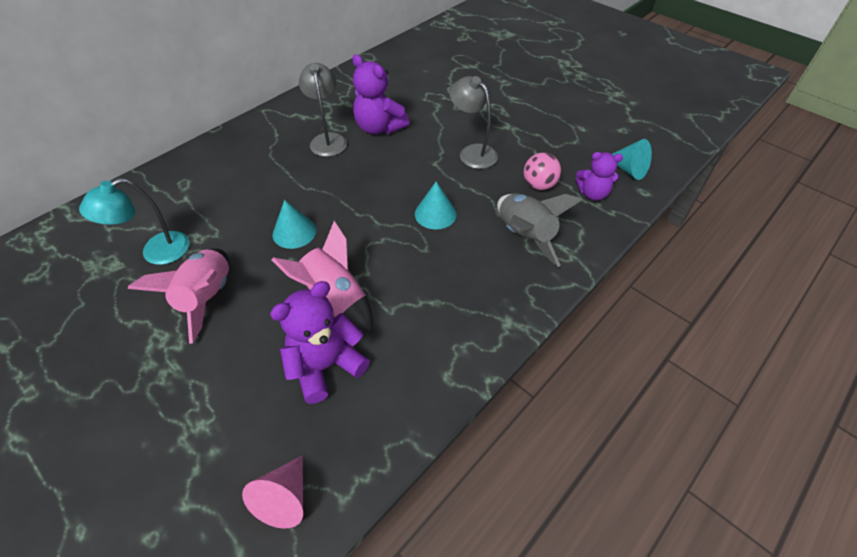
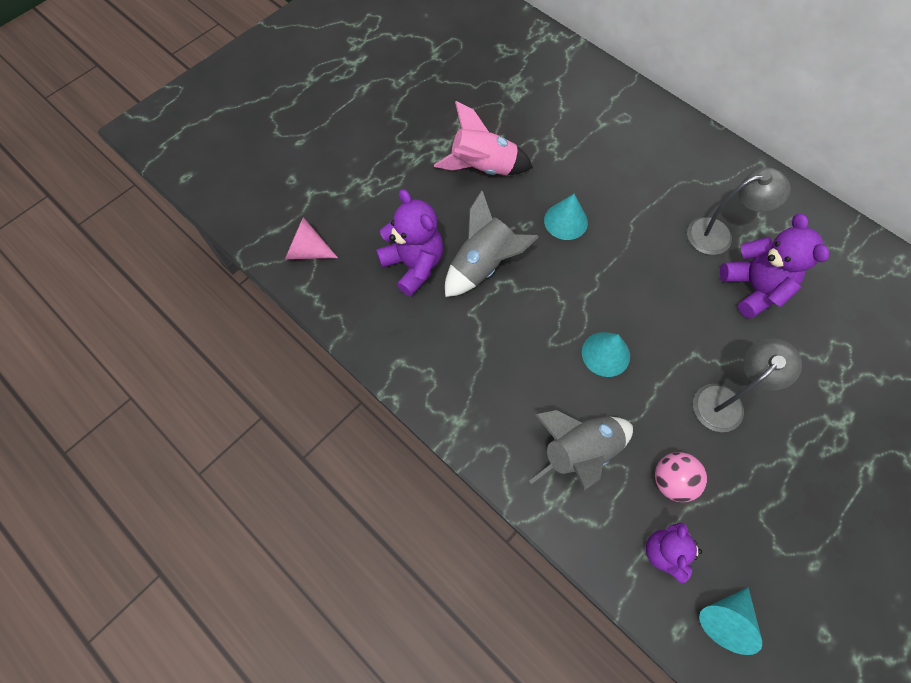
camera: 90 degrees right, 15 degrees up
(156, 252) = (532, 119): turquoise lamp -> none
(335, 299) = (483, 265): pink rocket -> grey rocket
(379, 128) = (753, 288): purple teddy bear -> purple teddy bear turned 120 degrees clockwise

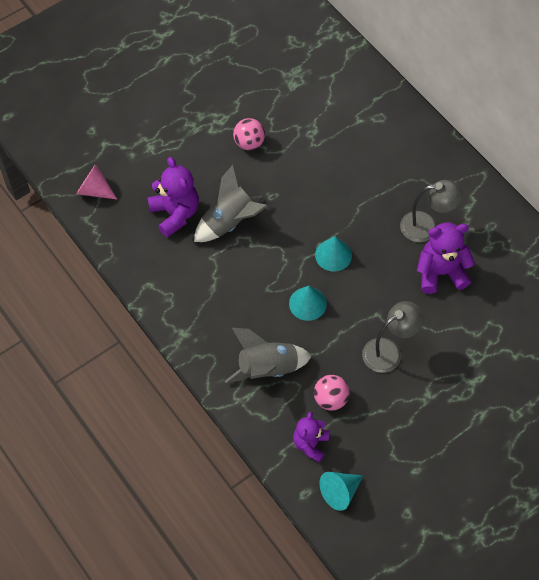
camera: 10 degrees right, 5 degrees down
(483, 167) = (249, 143): pink rocket -> pink ball
(565, 221) = (305, 197): turquoise cone -> turquoise cone (333, 255)
(753, 288) = (440, 272): purple teddy bear -> purple teddy bear turned 90 degrees counterclockwise

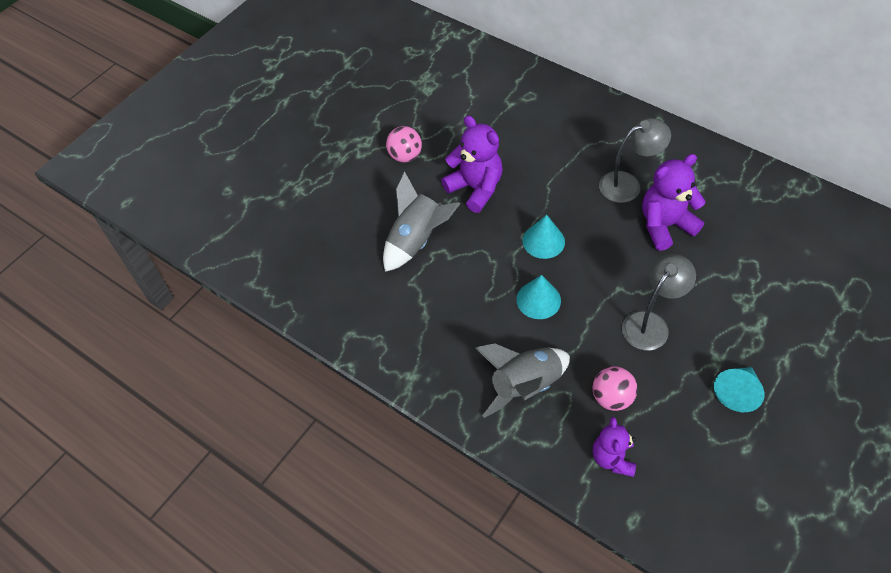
camera: 15 degrees left, 5 degrees down
(94, 190) = (251, 250): pink cone -> none
(175, 214) = (352, 249): purple teddy bear -> purple teddy bear (475, 188)
(340, 492) = (673, 505): turquoise cone -> turquoise cone (737, 392)

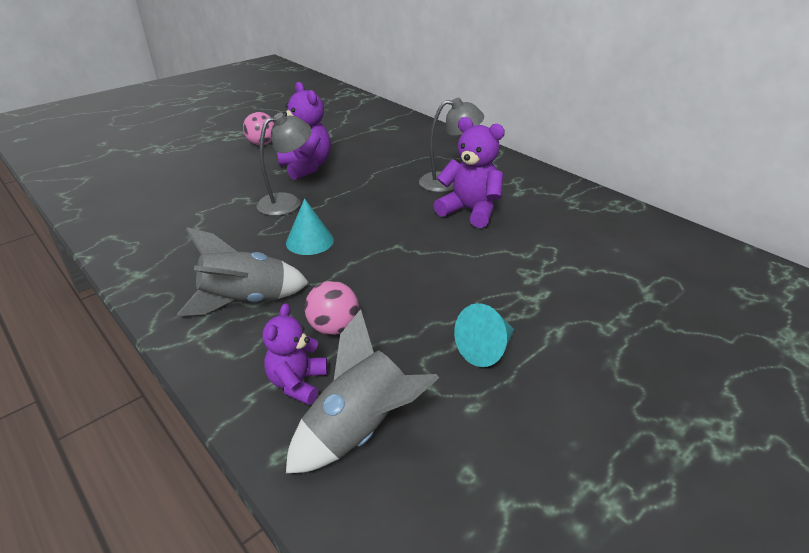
camera: 10 degrees right, 20 degrees down
(416, 240) = (228, 189): grey rocket -> grey rocket (360, 430)
(543, 241) = (344, 205): turquoise cone -> none
(650, 323) = (415, 275): grey lamp -> grey lamp (287, 202)
(665, 225) = (470, 211): purple teddy bear -> purple teddy bear turned 45 degrees clockwise

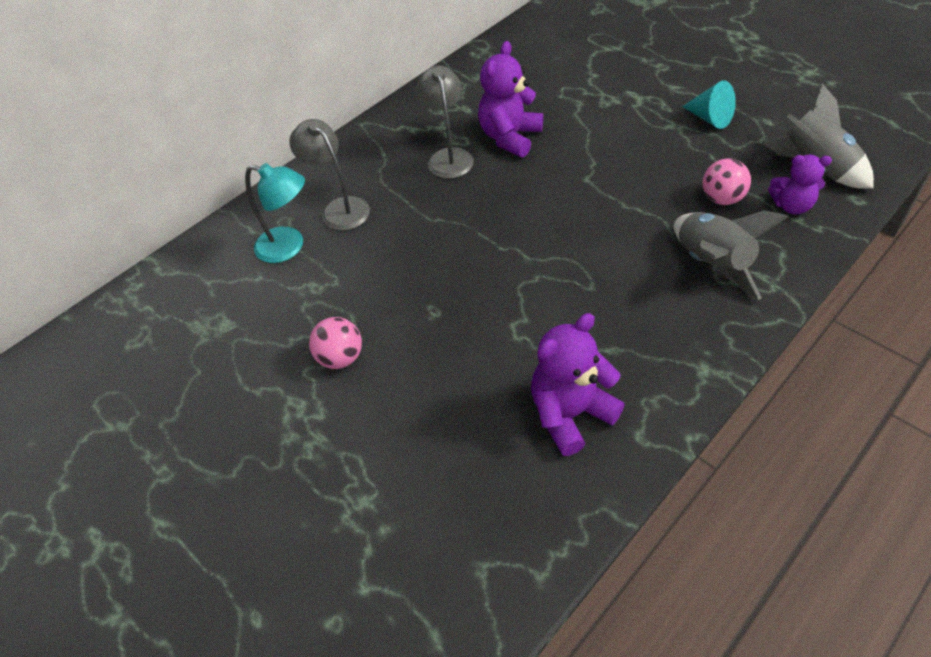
camera: 90 degrees left, 15 degrees up
(287, 202) = (517, 281): grey lamp -> grey lamp (339, 208)
(306, 167) = (420, 285): purple teddy bear -> purple teddy bear (570, 414)
(309, 241) = (597, 242): turquoise cone -> none
(367, 129) = (289, 247): none -> turquoise lamp

